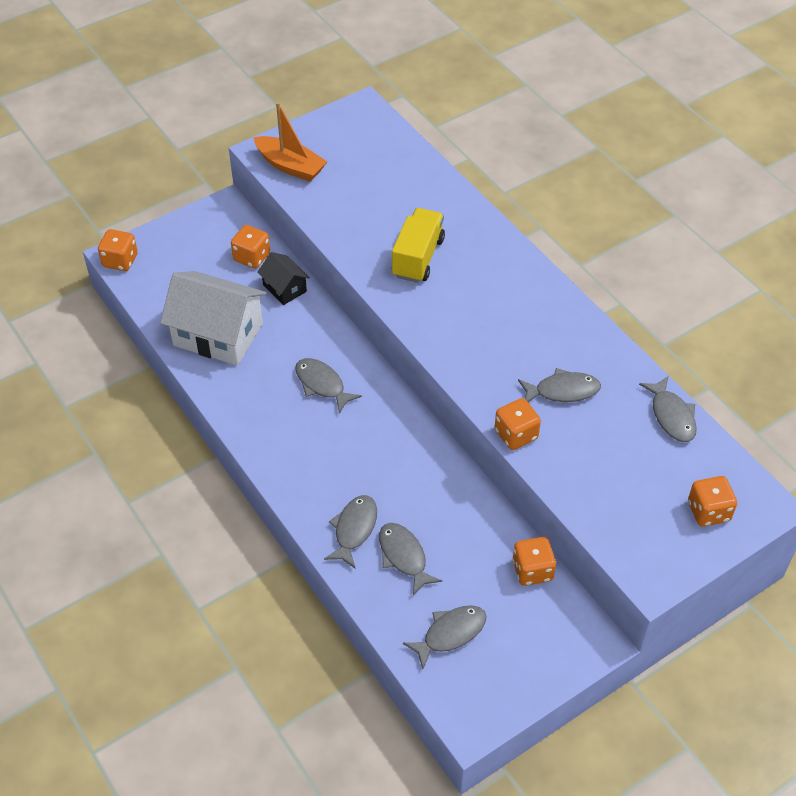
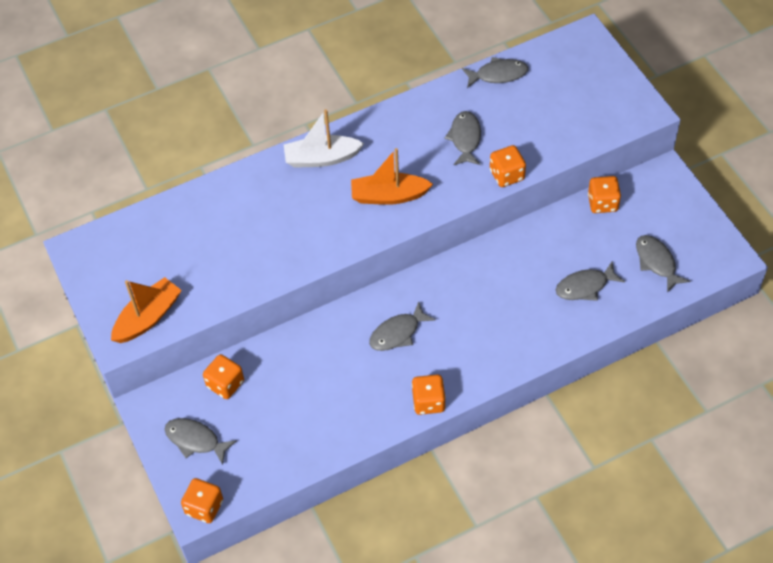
camera: 80 degrees left, 5 degrees up
(218, 334) = (323, 417): white house -> none
(284, 288) = (273, 357): black house -> none
(354, 529) = (556, 319): grey fish -> grey fish (195, 440)
(418, 257) = (296, 222): yellow truck -> none
(466, 329) = (389, 196): none -> orange boat
(507, 268) = (322, 158): none -> white boat
(708, 511) = (589, 69): orange dice -> orange dice (428, 402)

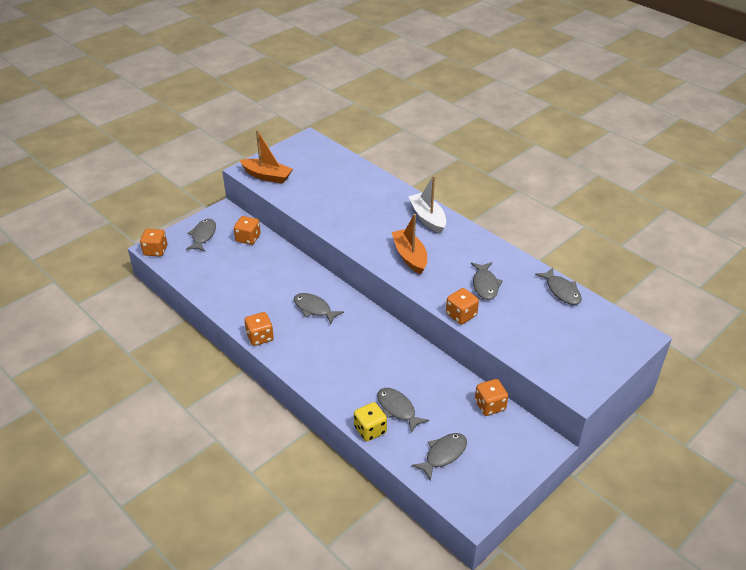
camera: 70 degrees right, 15 degrees down
(465, 138) = (485, 285): grey fish -> grey fish turned 105 degrees clockwise
(607, 319) = (370, 430): none -> yellow dice

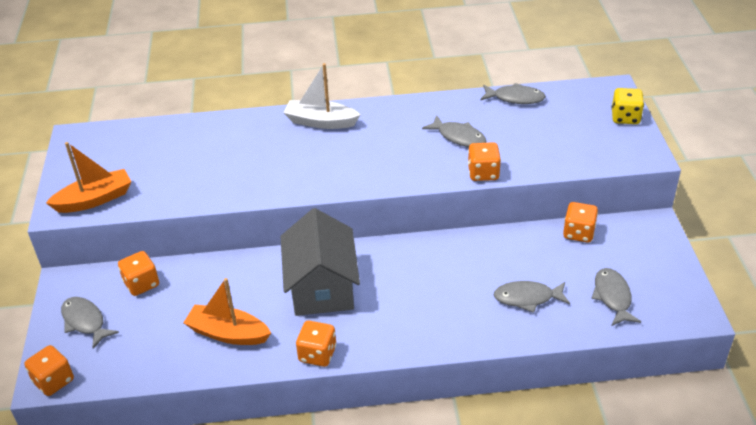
camera: 50 degrees left, 0 degrees up
(314, 309) = (322, 287): grey fish -> grey house
(370, 430) = (537, 333): yellow dice -> yellow dice (625, 117)
(410, 256) = (363, 163): orange boat -> orange boat (228, 333)

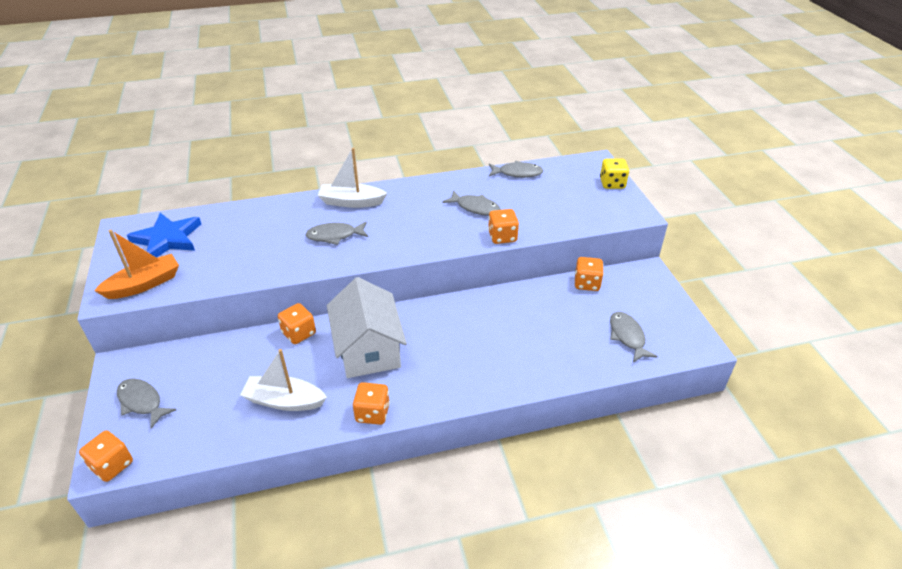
camera: 10 degrees left, 0 degrees up
(121, 152) = (167, 239): none -> blue star
(141, 284) = (196, 360): orange dice -> orange dice (299, 333)
(228, 333) = (284, 401): orange boat -> white boat
(322, 287) = (368, 349): grey house -> white house
(527, 298) = (554, 344): grey fish -> grey fish (334, 236)

